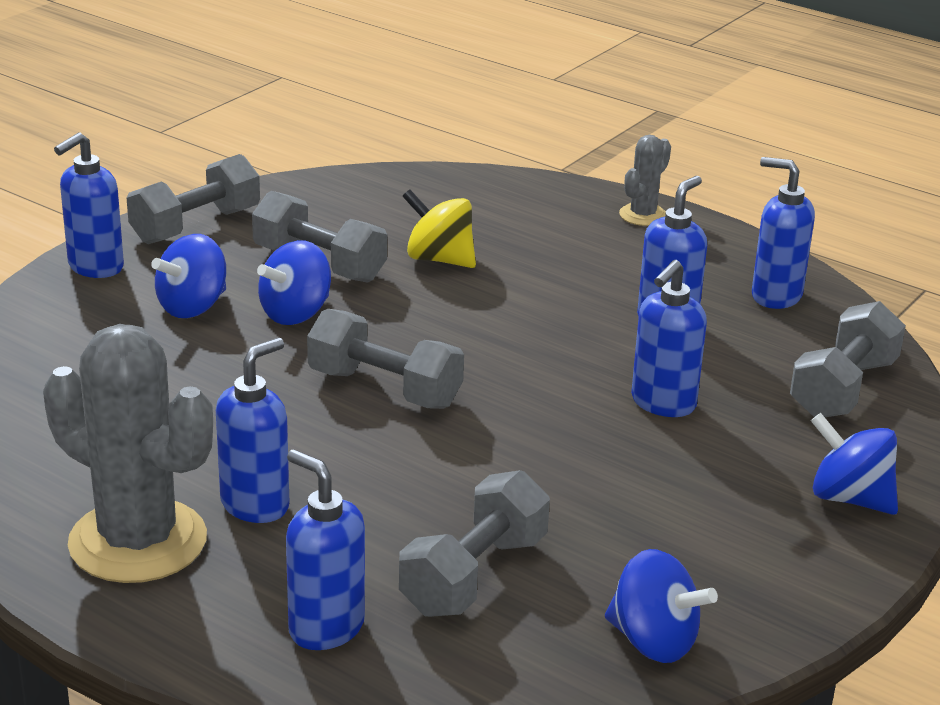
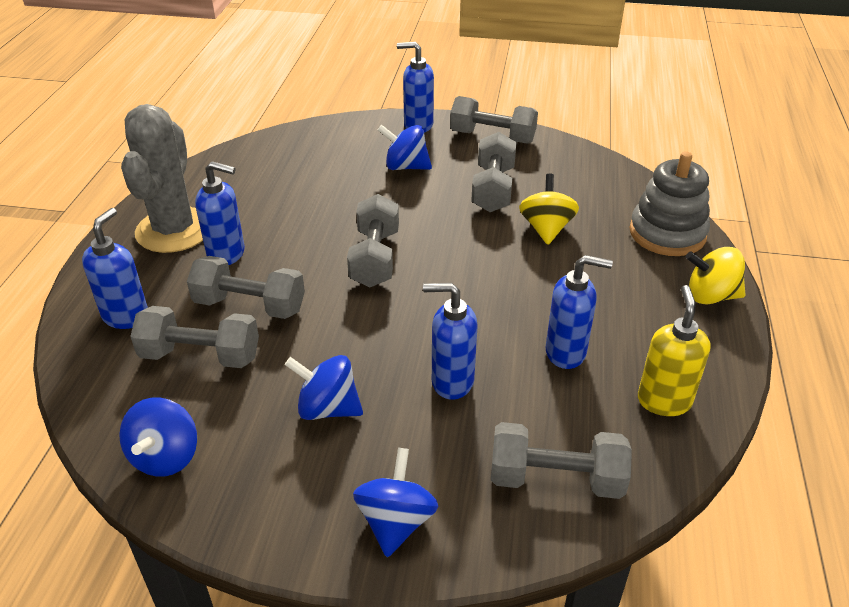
camera: 65 degrees right, 10 degrees up
(296, 313) = (430, 200): blue spinning top -> blue spinning top (327, 408)
(399, 511) = (250, 306): none -> grey dumbbell
(519, 197) = (667, 233): none -> grey stacking toy
(643, 215) = (710, 296): grey cactus -> yellow spinning top
(775, 296) = (664, 401): blue soap dispenser -> yellow soap dispenser

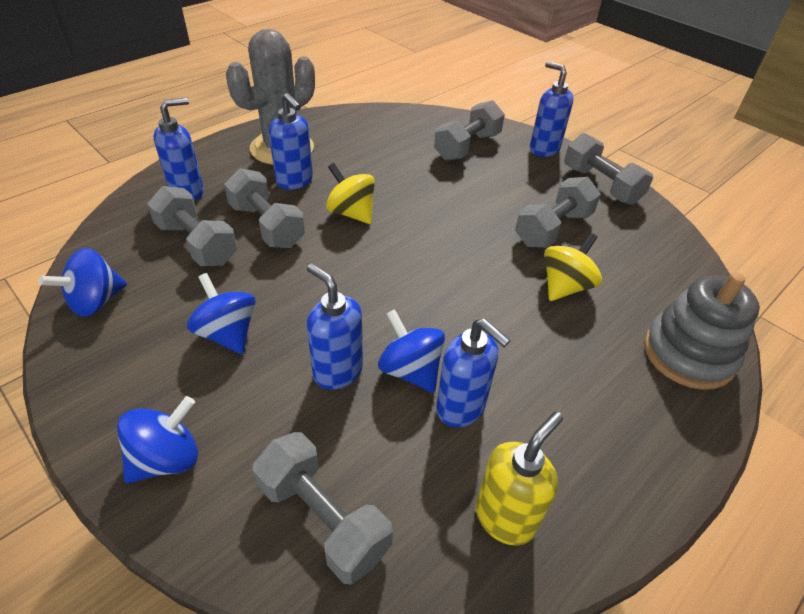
camera: 35 degrees right, 5 degrees up
(375, 258) = (392, 236): grey dumbbell -> grey dumbbell (467, 146)
(406, 167) = (497, 177): blue spinning top -> blue spinning top (410, 370)
(710, 296) = (672, 444): yellow spinning top -> yellow spinning top (351, 213)

